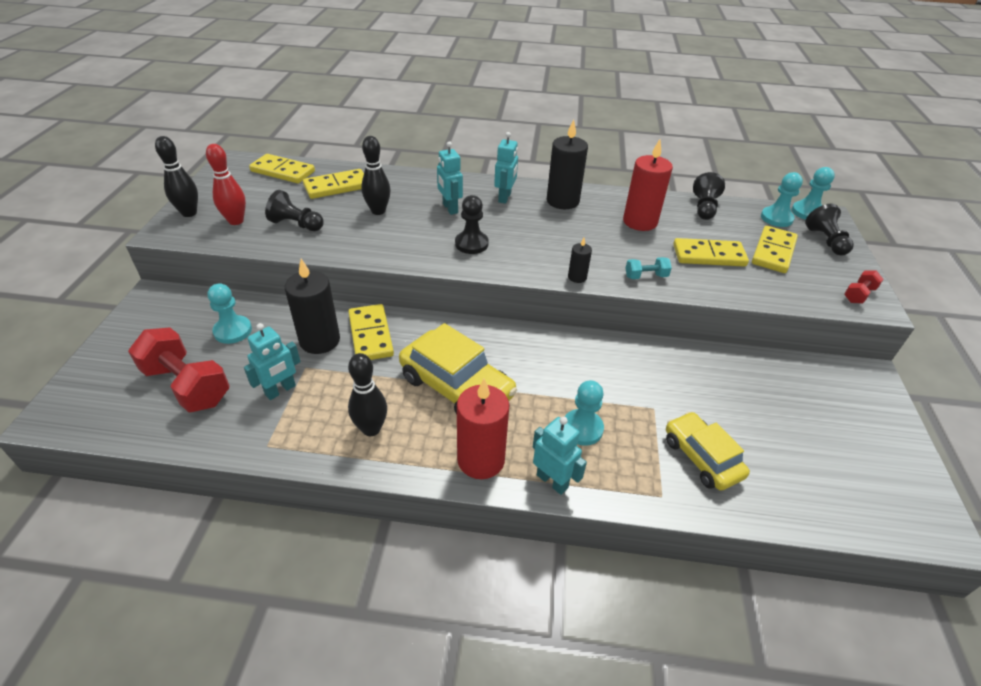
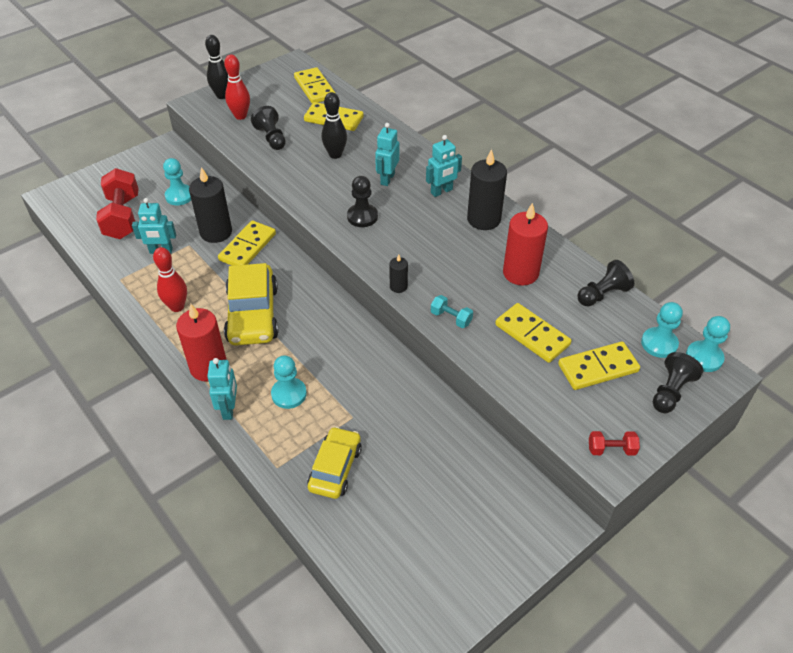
camera: 45 degrees right, 5 degrees up
(371, 429) = (177, 307): black bowling pin -> red bowling pin

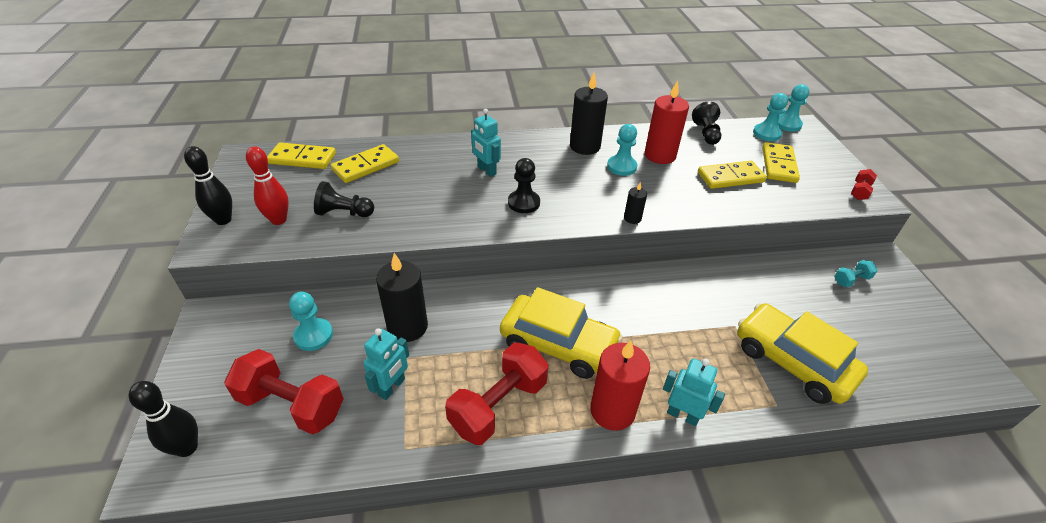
camera: 60 degrees left, 5 degrees down
(177, 307) = (498, 405): red bowling pin -> red dumbbell
(248, 247) = (455, 310): yellow domino -> none
(289, 394) = (685, 359): turquoise pawn -> turquoise pawn (621, 167)
(335, 154) = (419, 185): black bowling pin -> black bowling pin (187, 448)
(335, 468) = (792, 362): yellow car -> yellow car, size x1.53
(441, 191) = (532, 151): turquoise robot -> none
(451, 318) = (689, 206): turquoise dumbbell -> turquoise dumbbell (851, 280)
(671, 392) = (813, 148): black pawn -> none

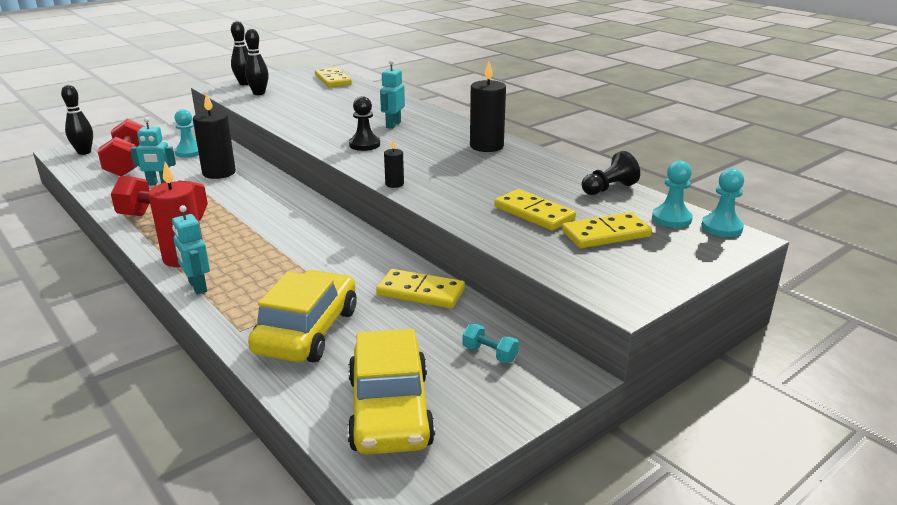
camera: 60 degrees right, 15 degrees down
(278, 220) = (259, 93): red bowling pin -> black bowling pin
(344, 213) = (285, 104): black pawn -> none
(366, 166) = (347, 95): yellow domino -> yellow domino (420, 292)
(558, 344) = (242, 223): yellow car -> yellow car (390, 411)
(621, 167) = (475, 165): turquoise pawn -> none
(660, 155) = (523, 176): red candle -> none
(682, 415) = (197, 287): turquoise robot -> turquoise robot turned 150 degrees clockwise
(859, 191) = (624, 290): red dumbbell -> none

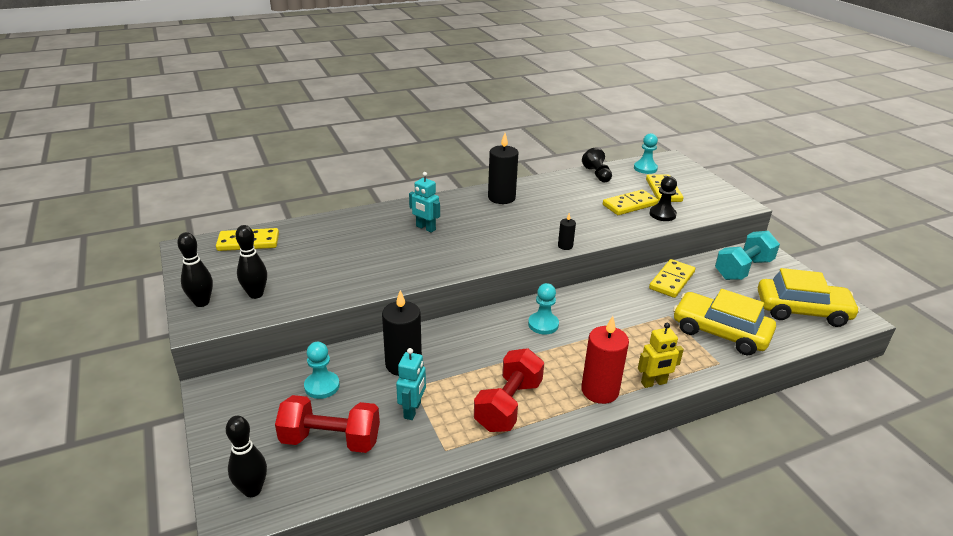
camera: 75 degrees left, 5 degrees up
(197, 287) = (654, 383): turquoise robot -> yellow robot
(364, 145) = (470, 248): black pawn -> black pawn (662, 214)
(489, 354) = (743, 269): turquoise dumbbell -> turquoise dumbbell, size x2.14
(721, 227) = (658, 159): turquoise pawn -> turquoise pawn (543, 324)

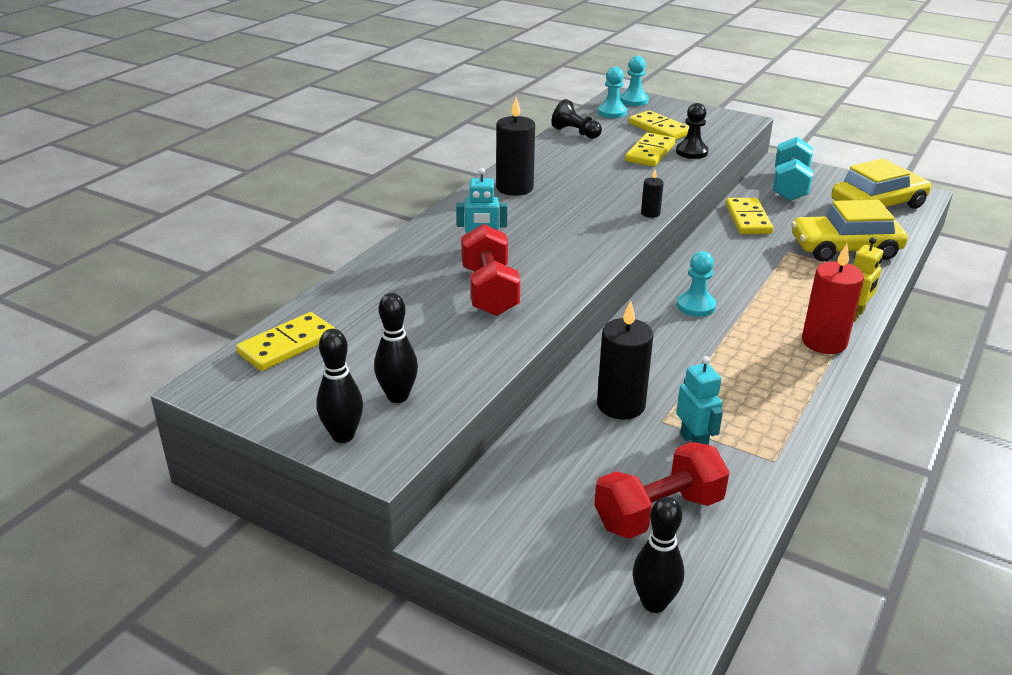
camera: 35 degrees left, 0 degrees up
(322, 386) = (570, 468): turquoise pawn -> turquoise pawn (634, 100)
(508, 405) = (770, 393): red dumbbell -> red dumbbell (489, 291)

